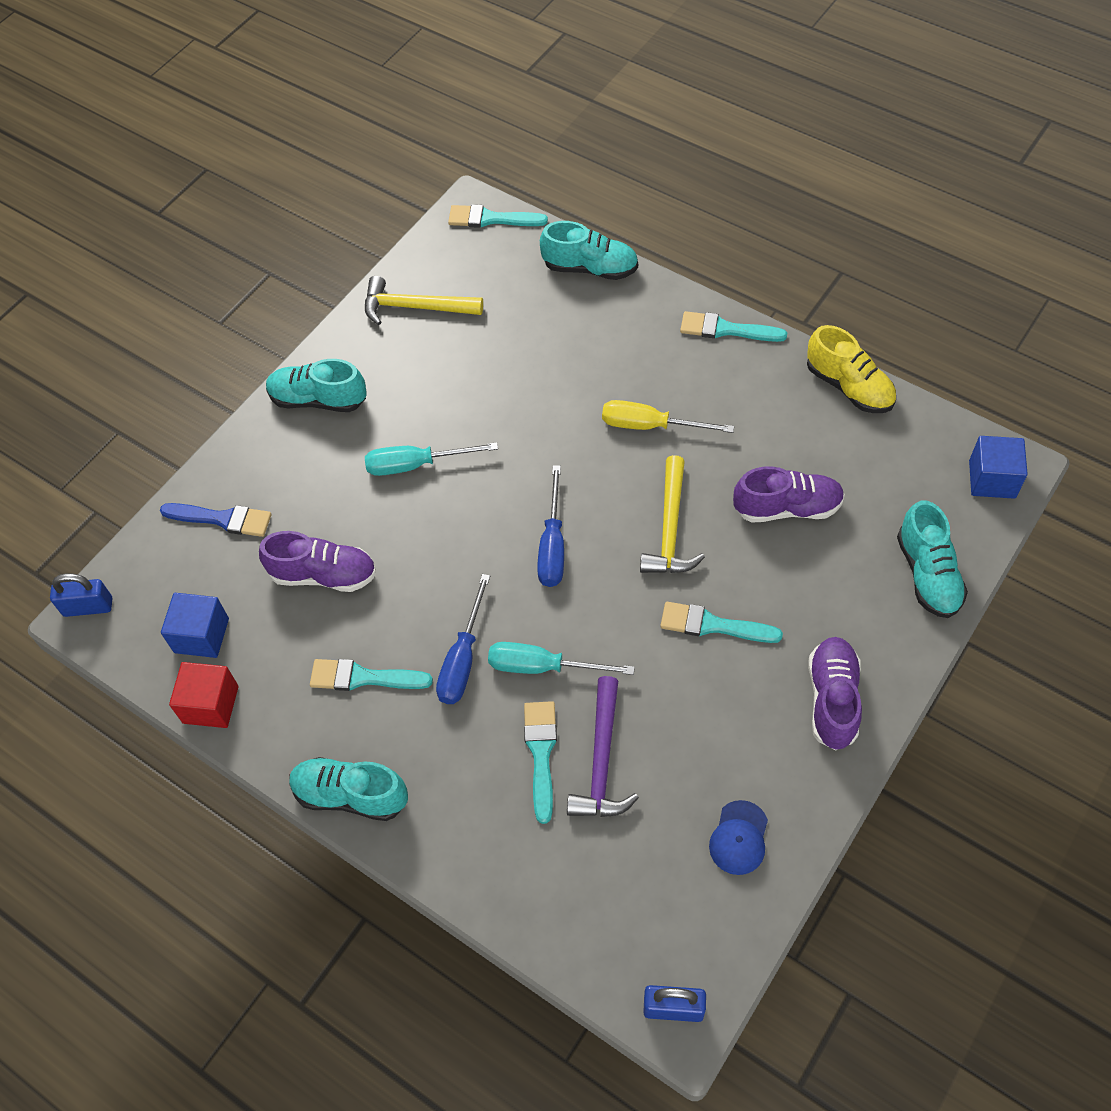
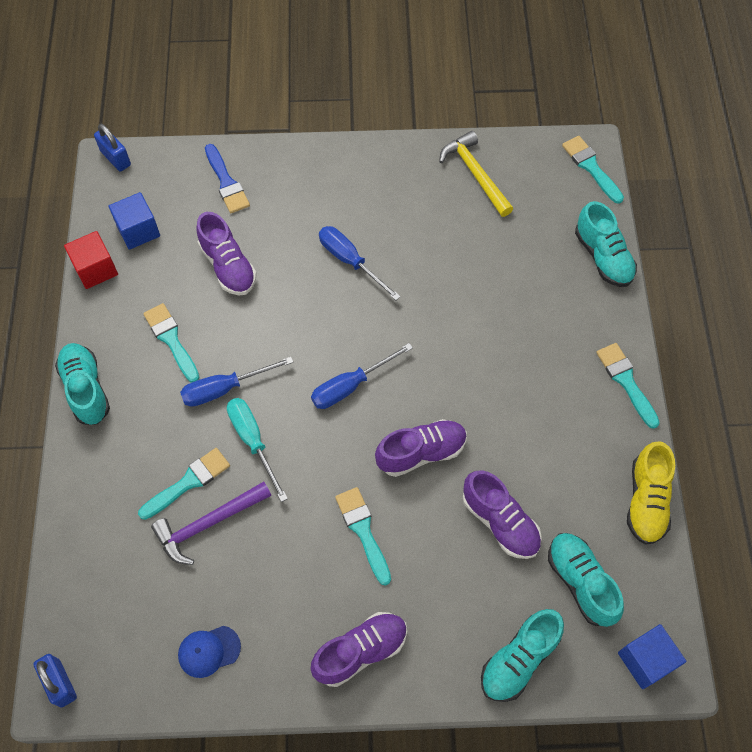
camera: 50 degrees right, 5 degrees up
(318, 400) = (355, 171): turquoise shoe -> turquoise shoe (581, 582)
(416, 464) = (350, 261): turquoise screwdriver -> blue screwdriver
(650, 425) = (498, 384): yellow screwdriver -> none
(670, 528) = (421, 452): yellow hammer -> purple shoe

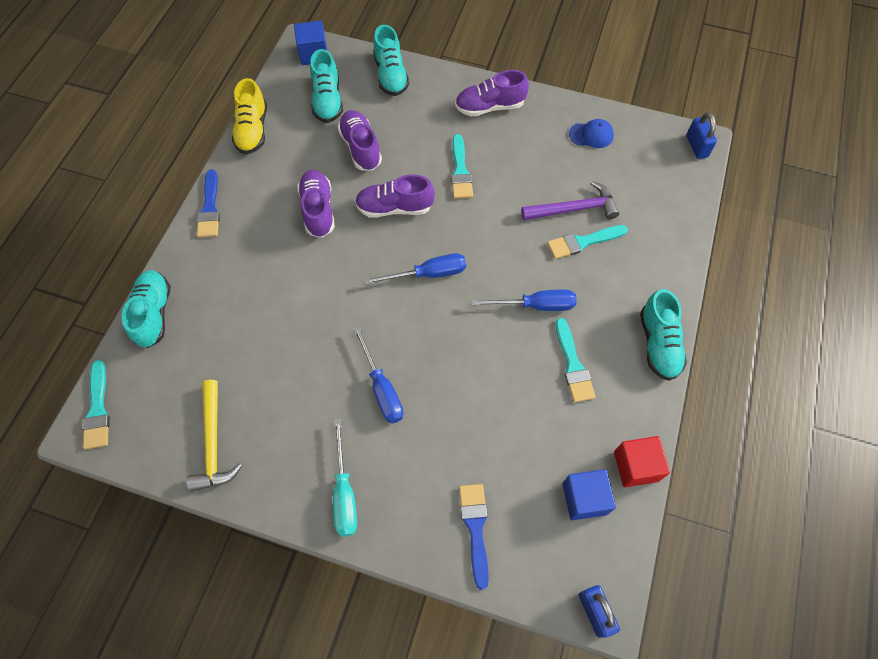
camera: 160 degrees left, 0 degrees up
(228, 266) = (501, 423): purple shoe -> purple shoe (318, 210)
(253, 441) = (523, 256): turquoise screwdriver -> turquoise screwdriver (344, 493)
(519, 659) = (391, 75): turquoise shoe -> turquoise shoe turned 105 degrees clockwise
(626, 381) = (210, 208): turquoise brush -> blue brush
(646, 500) = (252, 130): yellow shoe -> yellow shoe turned 150 degrees clockwise

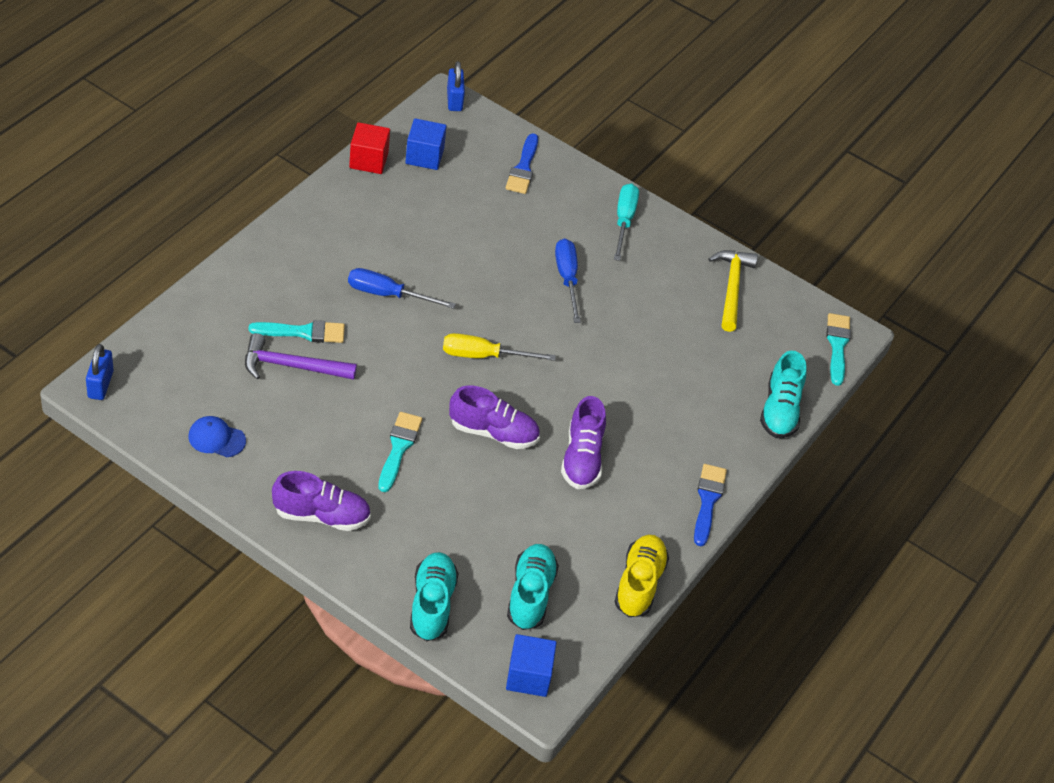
camera: 170 degrees left, 15 degrees down
(361, 148) = (508, 515): purple shoe -> none
(428, 274) = (483, 356): blue screwdriver -> yellow screwdriver
(573, 365) = (379, 239): turquoise brush -> none
(658, 344) = (288, 228): turquoise shoe -> none

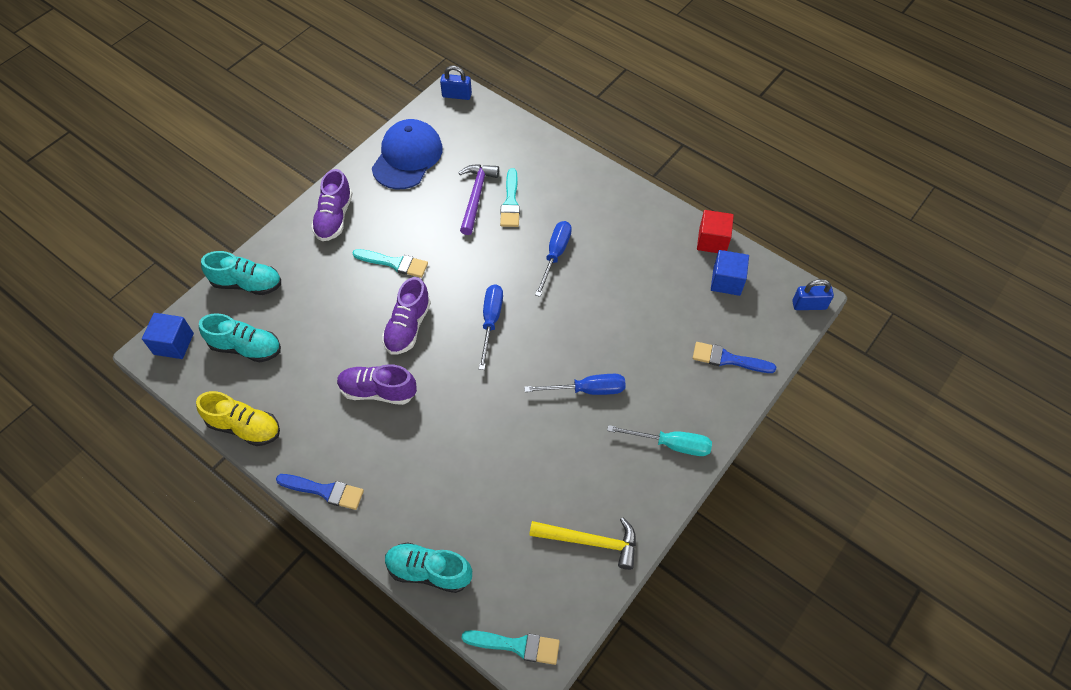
camera: 100 degrees right, 10 degrees up
(216, 438) = (407, 157): blue cap -> blue cap, size x2.04
(483, 356) = (491, 321): yellow screwdriver -> blue screwdriver

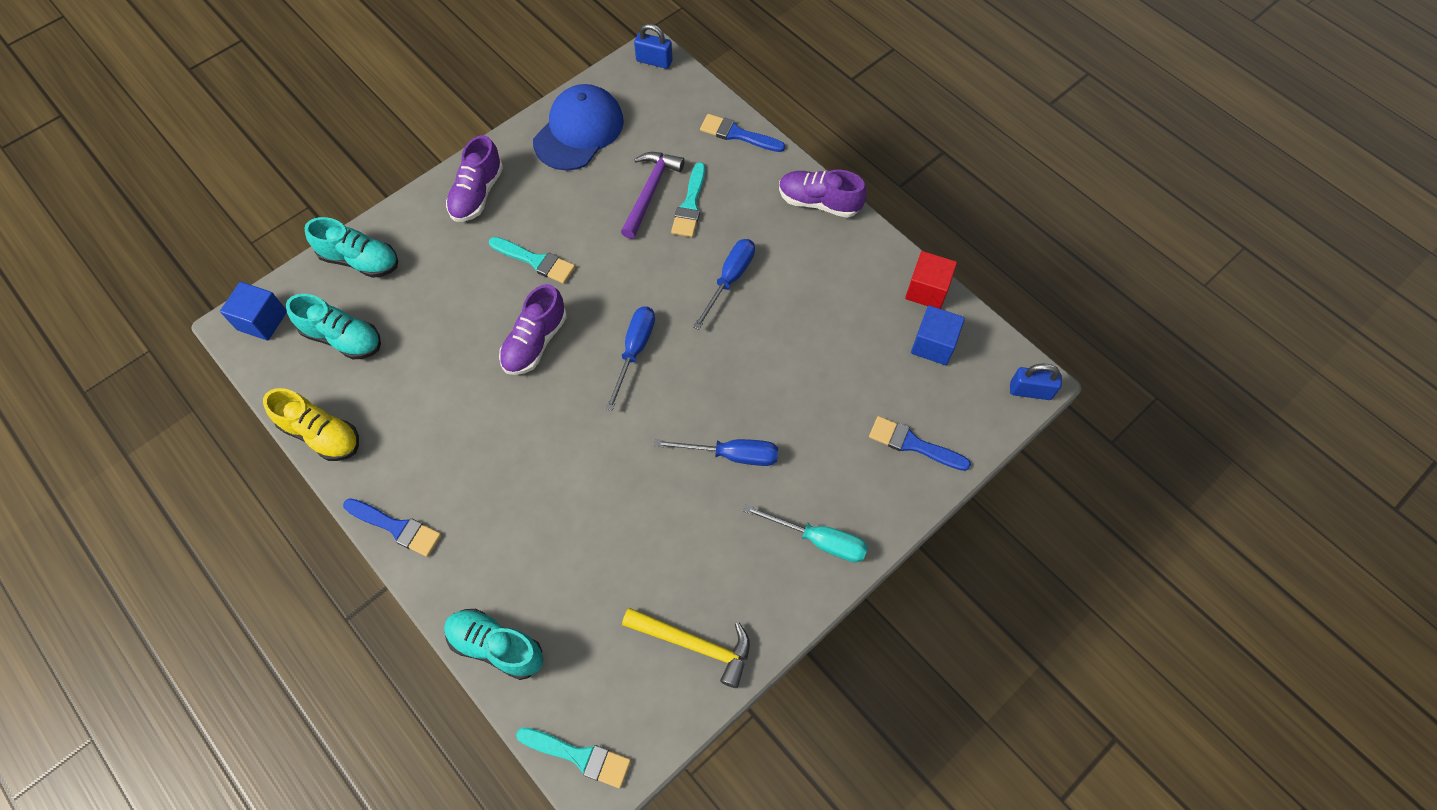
camera: 10 degrees right, 5 degrees up
(378, 391) = (483, 416): purple shoe -> purple shoe (819, 202)
(536, 143) = (737, 134): none -> blue brush

